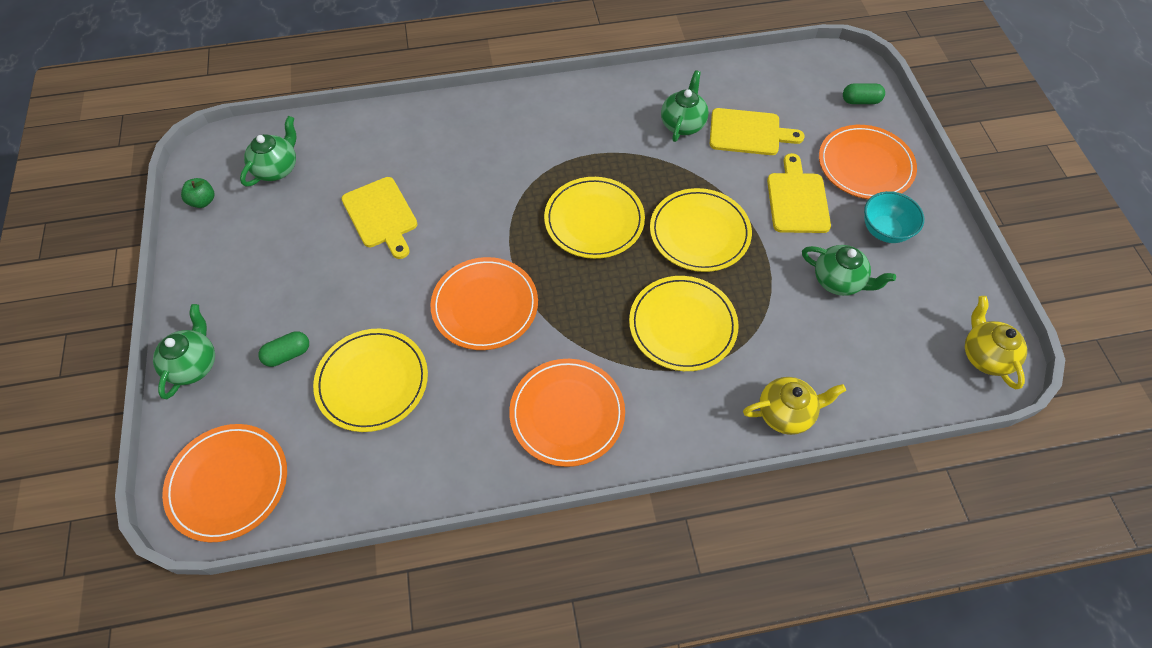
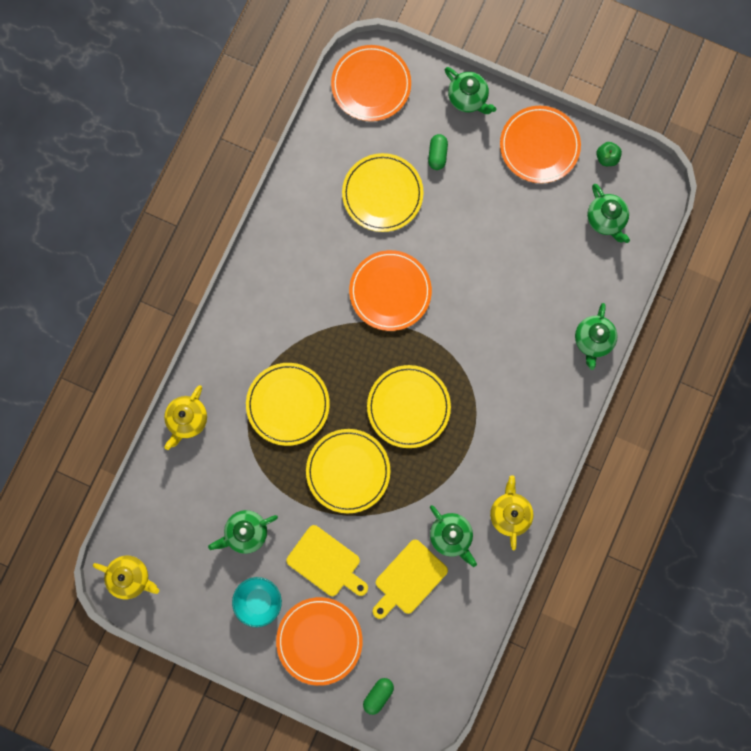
camera: 125 degrees right, 20 degrees up
(381, 215) = (512, 267): yellow cutting board -> none
(413, 118) = (593, 340): none -> green teapot
(567, 413) = (280, 292): orange plate -> orange plate (539, 146)
(625, 95) = (509, 513): none -> yellow teapot

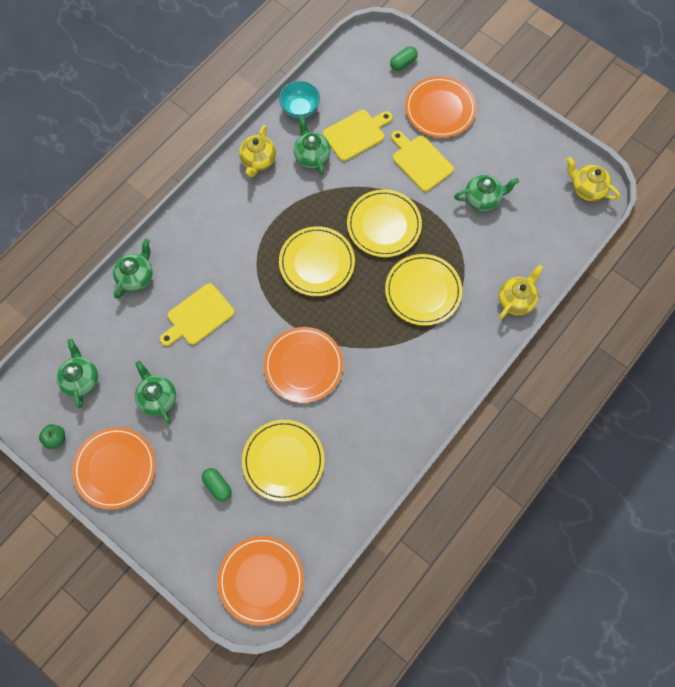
camera: 165 degrees left, 10 degrees down
(259, 601) = (483, 147): turquoise bowl -> turquoise bowl (300, 109)
(437, 155) = (217, 486): green capsule -> green capsule turned 60 degrees counterclockwise
(468, 98) = (167, 537): green teapot -> green teapot (157, 398)
(513, 315) = (198, 316): none -> yellow cutting board

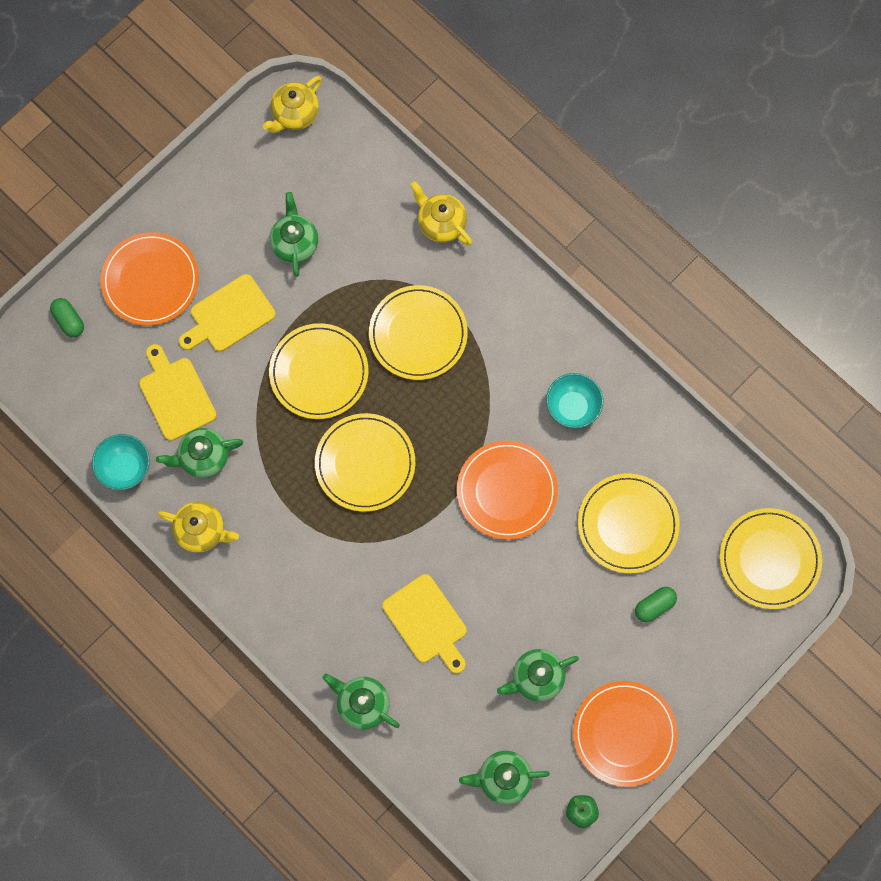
camera: 85 degrees left, 5 degrees up
(261, 580) = (769, 559): orange plate -> yellow plate
(376, 411) = (572, 407): none -> turquoise bowl

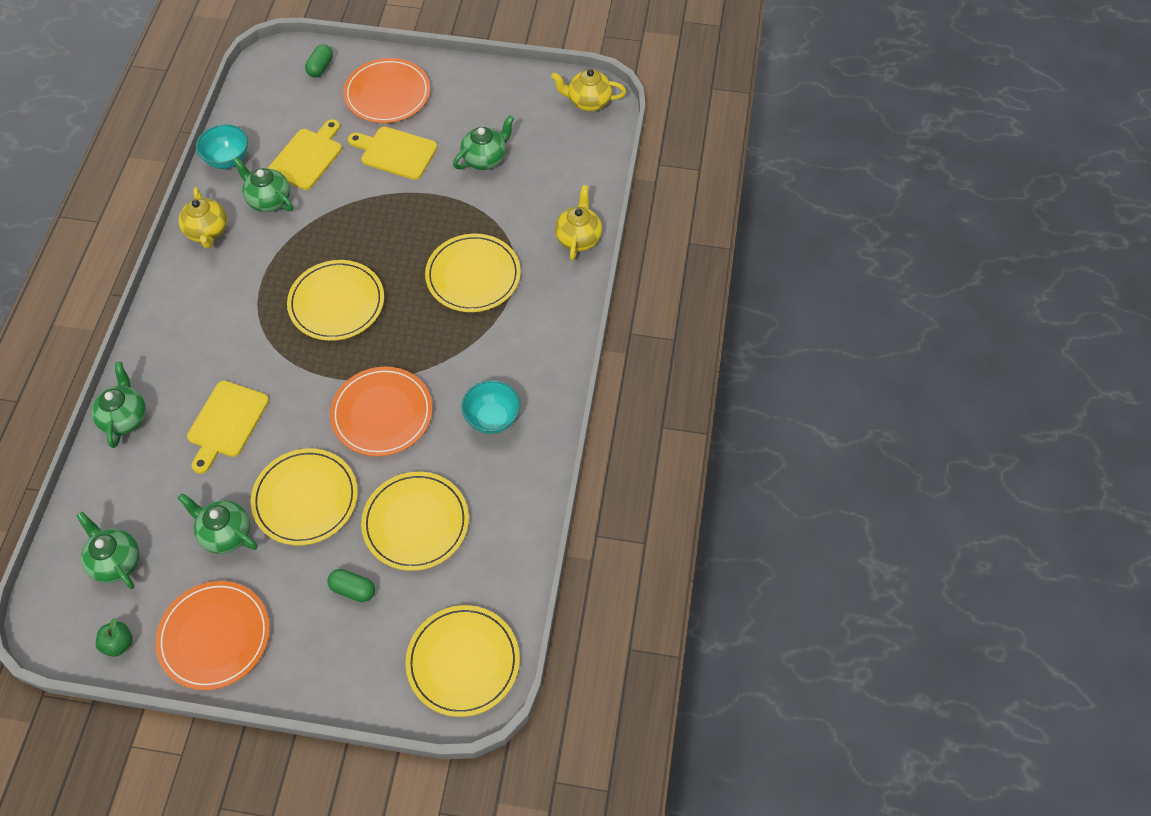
camera: 55 degrees right, 15 degrees down
(319, 372) = (391, 231): yellow plate -> yellow plate (305, 498)

